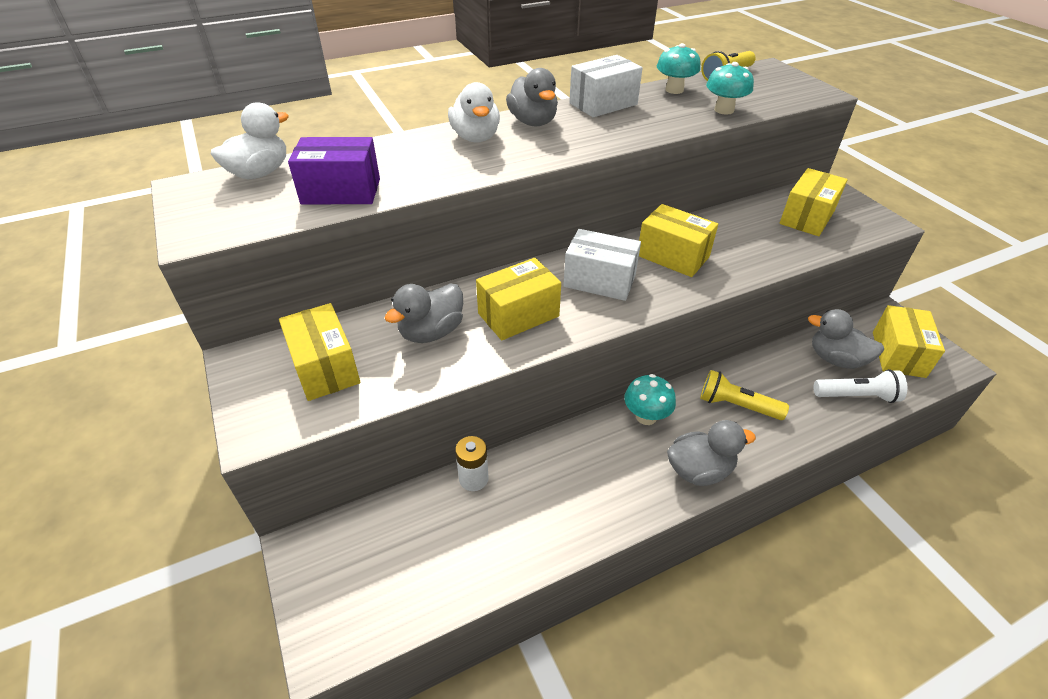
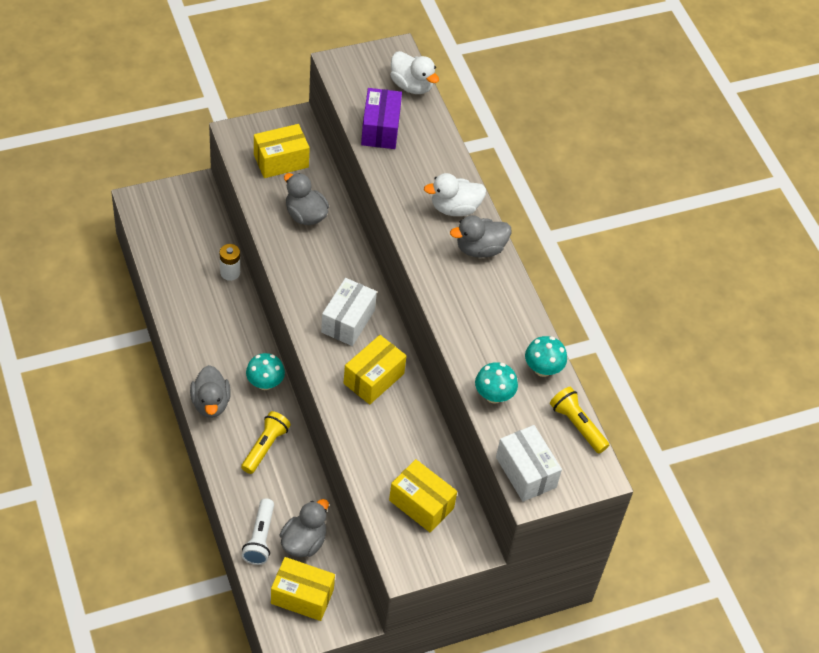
camera: 90 degrees right, 10 degrees up
(518, 315) = (315, 265): yellow box -> none
(603, 104) = (514, 305): white box -> white box (526, 472)

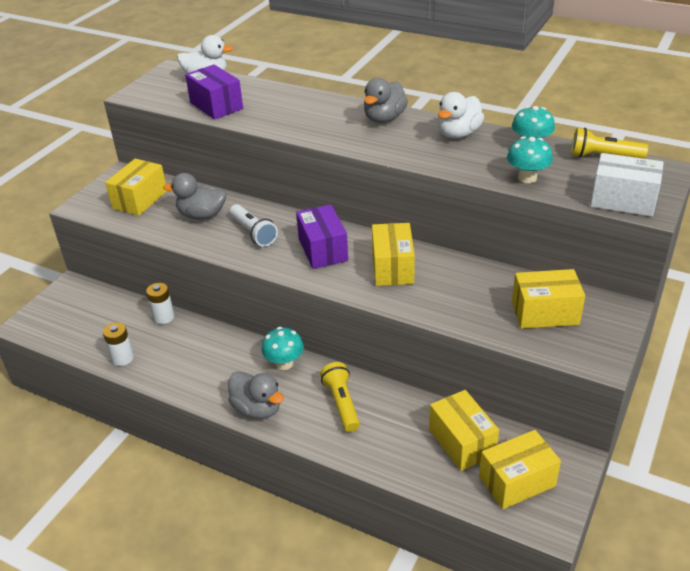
camera: 35 degrees left, 15 degrees down
(171, 286) = (122, 358): none -> white battery
(260, 538) = (426, 469): white flashlight -> white flashlight (253, 233)
(304, 542) = (462, 442): grey duck -> yellow box
(348, 321) = (323, 250): white box -> purple box
(455, 208) = (333, 111): white duck -> white duck (458, 134)

